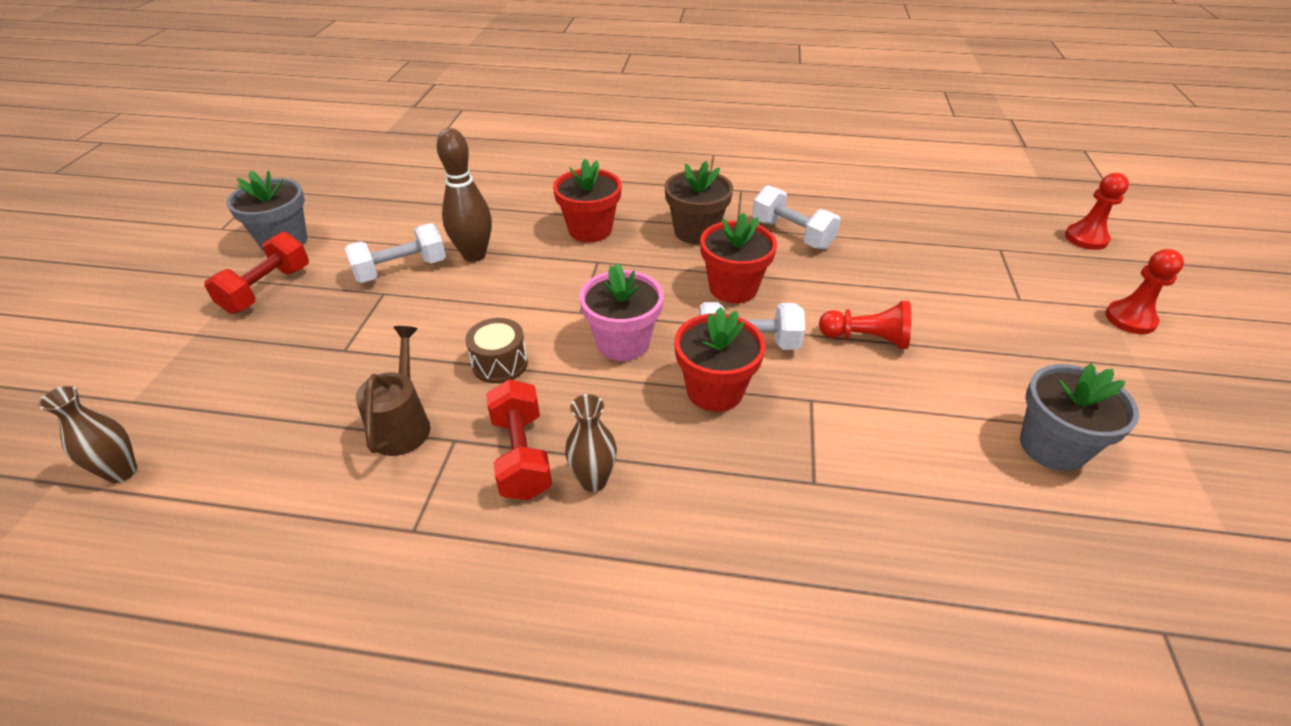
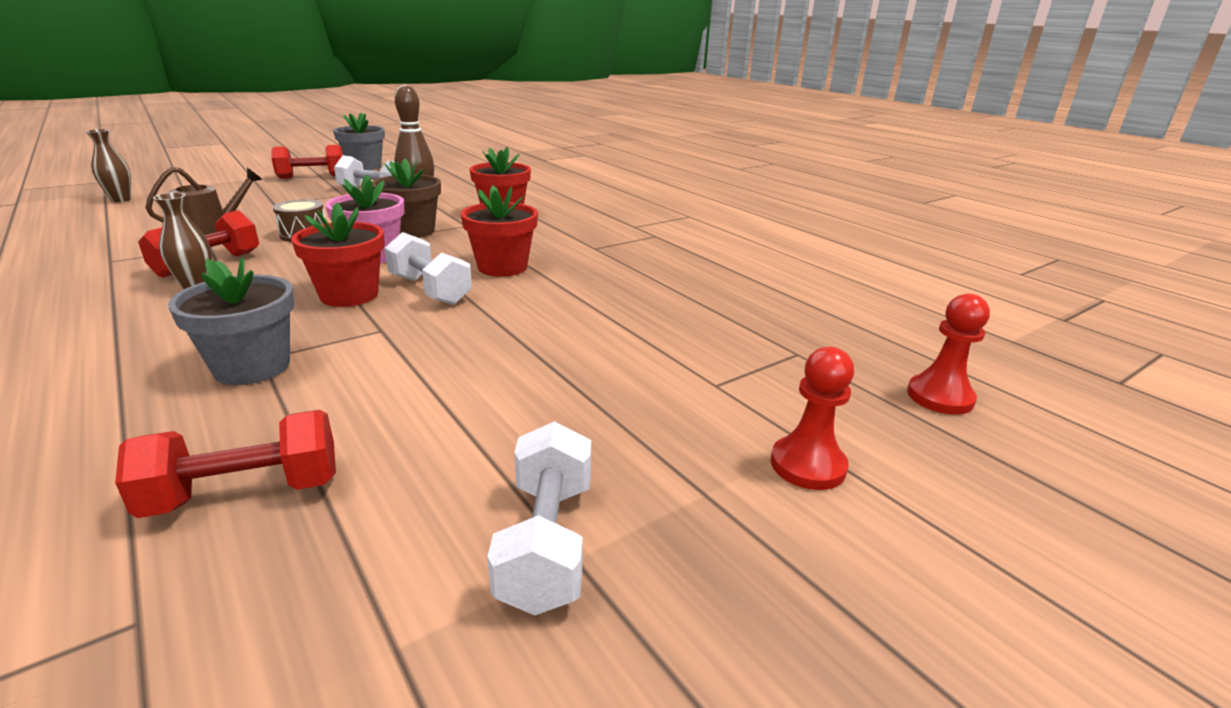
camera: 45 degrees right, 15 degrees down
(696, 231) = (561, 238): brown flower pot -> brown flower pot (412, 231)
(792, 234) = (624, 266): white dumbbell -> white dumbbell (546, 543)
(866, 338) = (508, 329): red pawn -> none
(1039, 548) = (245, 493): none -> red dumbbell
(1052, 447) = (444, 464): grey flower pot -> grey flower pot (252, 367)

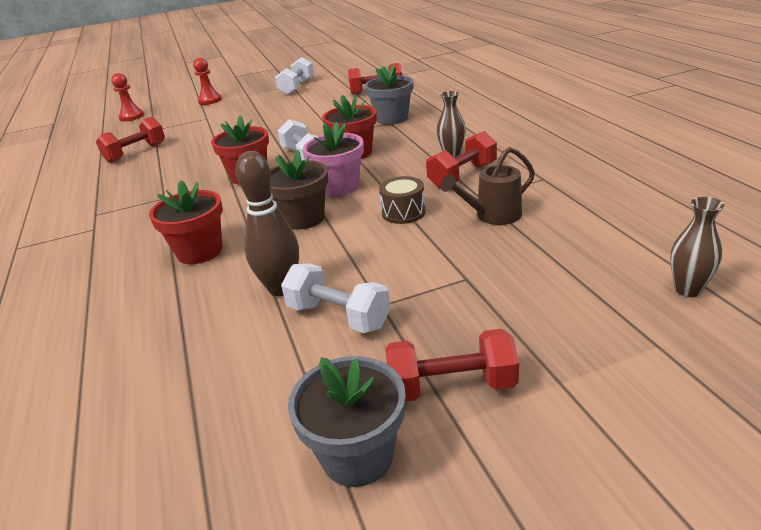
camera: 160 degrees left, 5 degrees up
(739, 302) = (136, 153): none -> red dumbbell

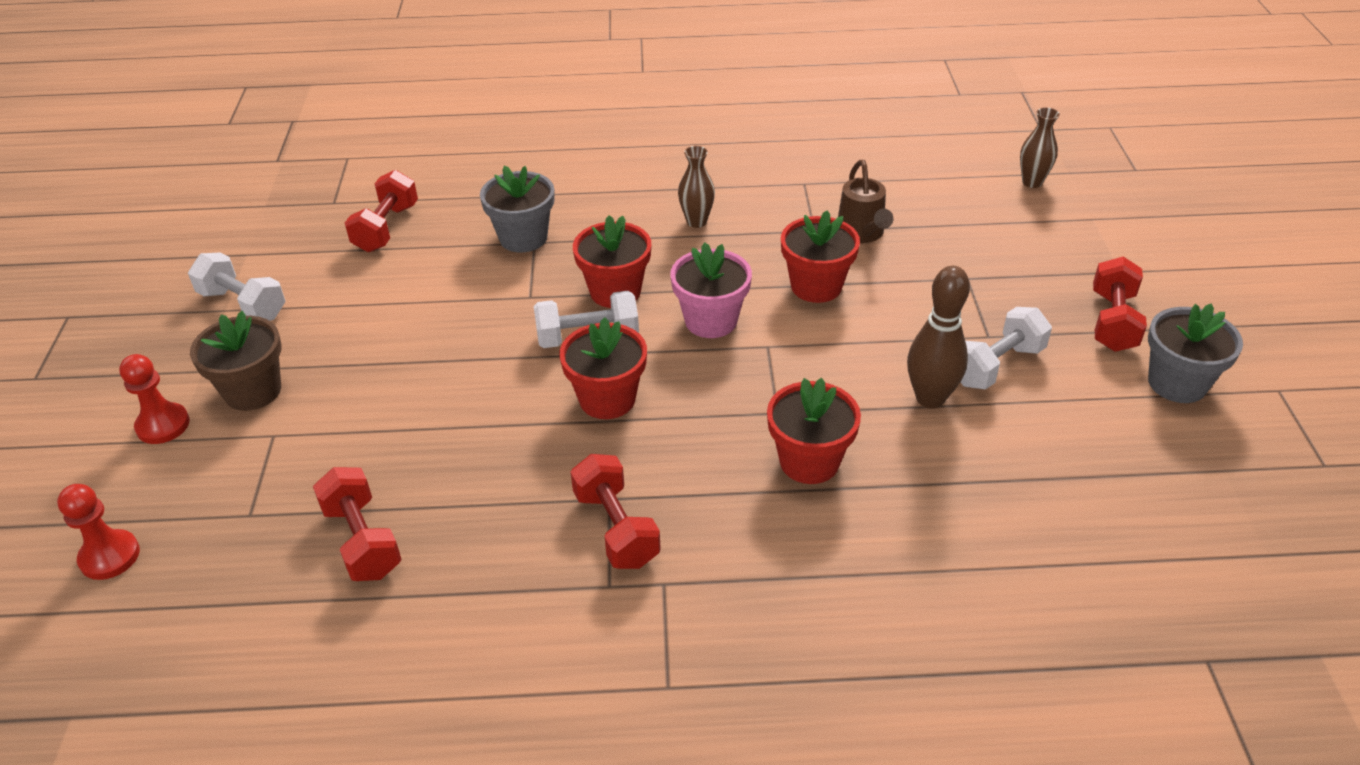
camera: 75 degrees left, 10 degrees up
(303, 218) = (779, 363): brown flower pot -> brown flower pot (253, 391)
(403, 212) = (816, 286): brown drum -> red flower pot
(462, 176) = (757, 228): red dumbbell -> red dumbbell (616, 528)

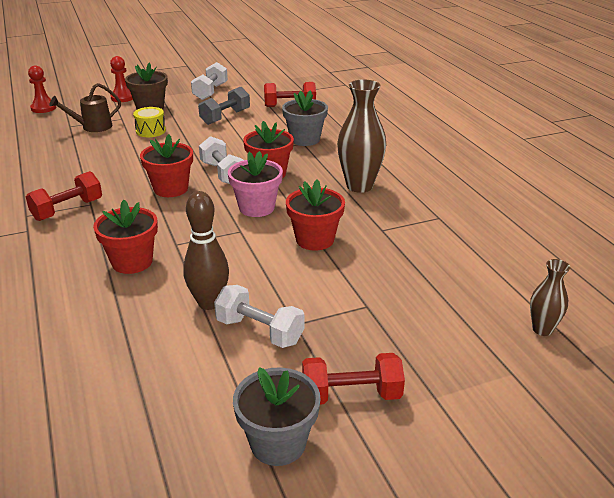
camera: 70 degrees right, 10 degrees down
(362, 540) = (55, 151): red dumbbell -> none
(364, 400) = (151, 131): none -> yellow drum
(375, 304) = (225, 117): none -> grey dumbbell
(696, 221) = (359, 186): brown vase -> brown vase, size x1.83
(862, 234) = (392, 250): brown watering can -> brown watering can (92, 127)

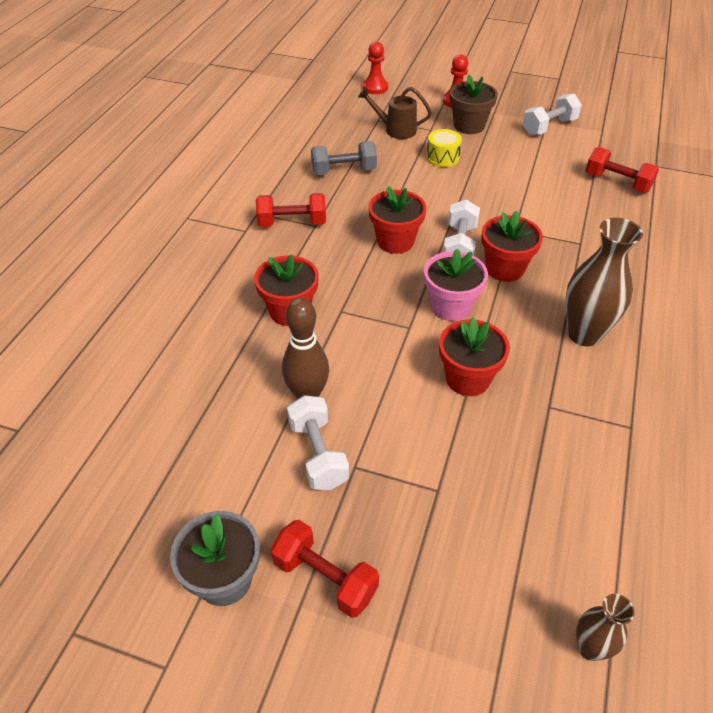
camera: 40 degrees right, 15 degrees up
(225, 117) = (531, 170): grey dumbbell -> grey dumbbell (344, 171)
(305, 139) = (587, 239): grey flower pot -> none

